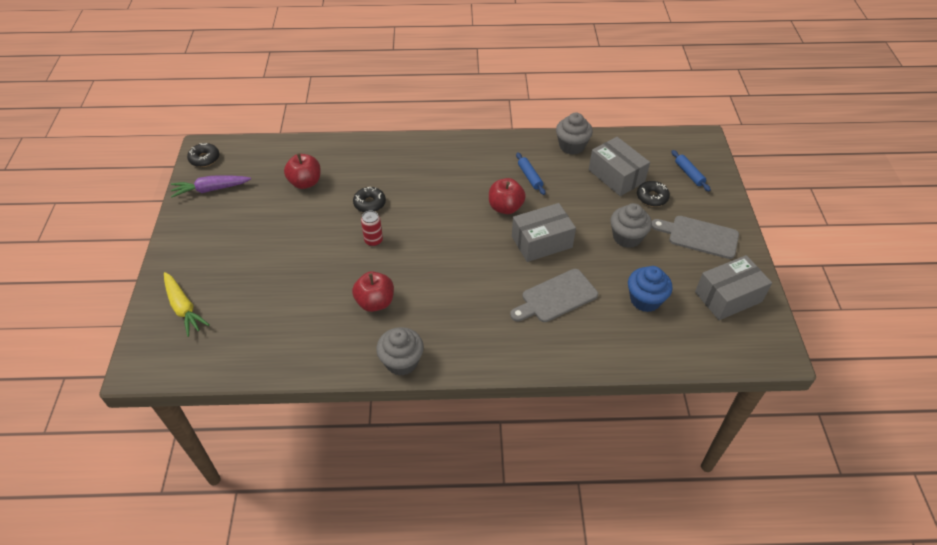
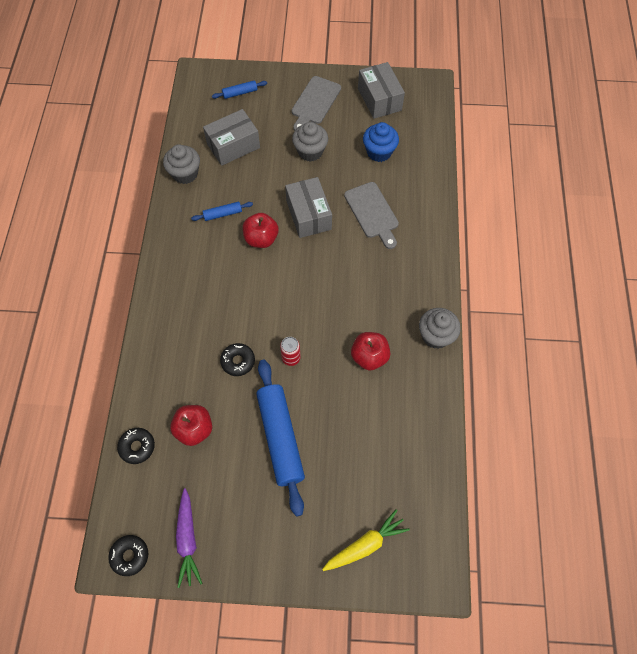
camera: 85 degrees left, 15 degrees up
(293, 239) = (280, 437): none -> blue rolling pin
(652, 197) = (265, 125): black donut -> black donut (137, 447)

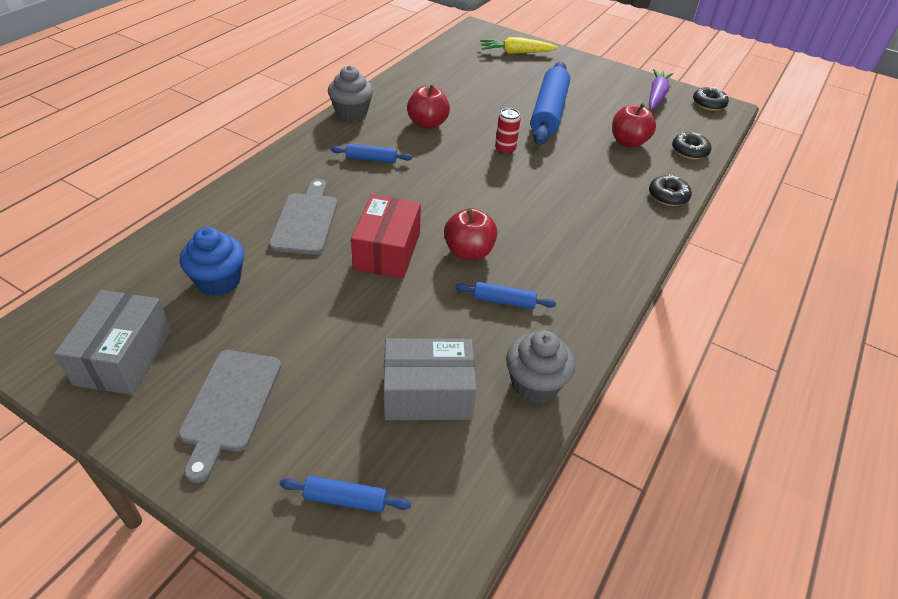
camera: 155 degrees left, 20 degrees down
(238, 361) = (562, 166): black donut -> black donut (668, 196)
(308, 215) = (387, 251): grey box -> red box
(310, 151) = (313, 327): grey cupcake -> none
(315, 102) = (229, 405): grey cutting board -> grey cutting board turned 135 degrees clockwise
(378, 289) = (371, 159): none -> blue rolling pin

